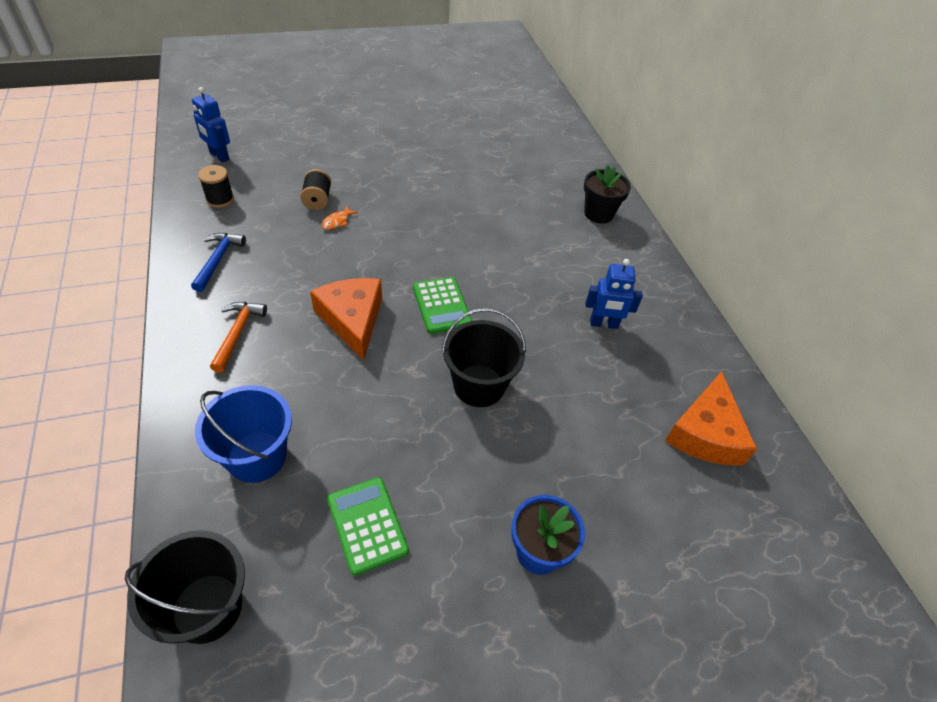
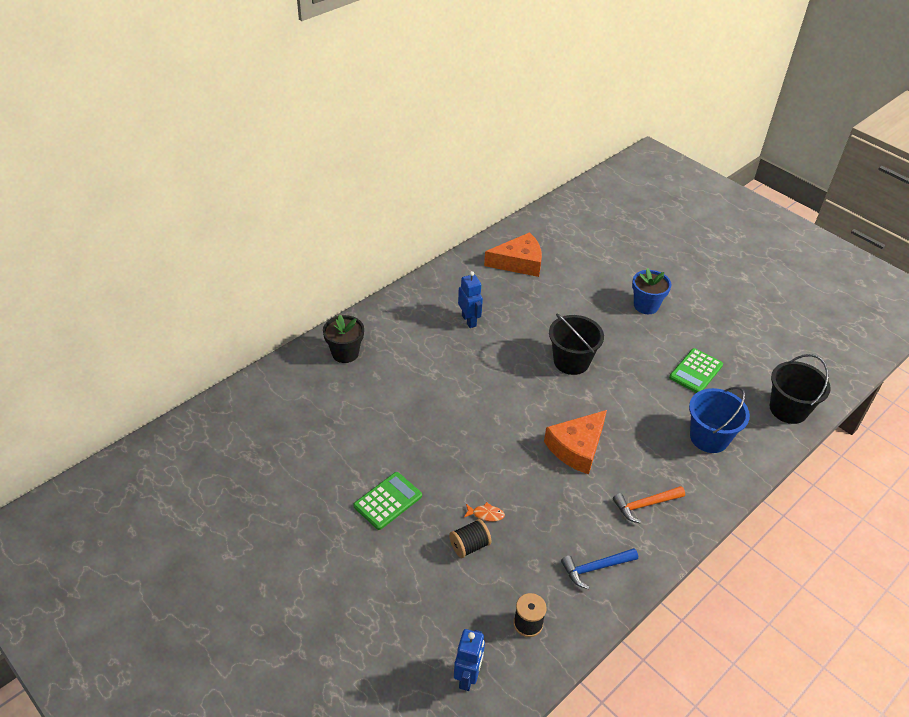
camera: 115 degrees left, 5 degrees down
(441, 305) = (522, 406): green calculator -> green calculator (388, 501)

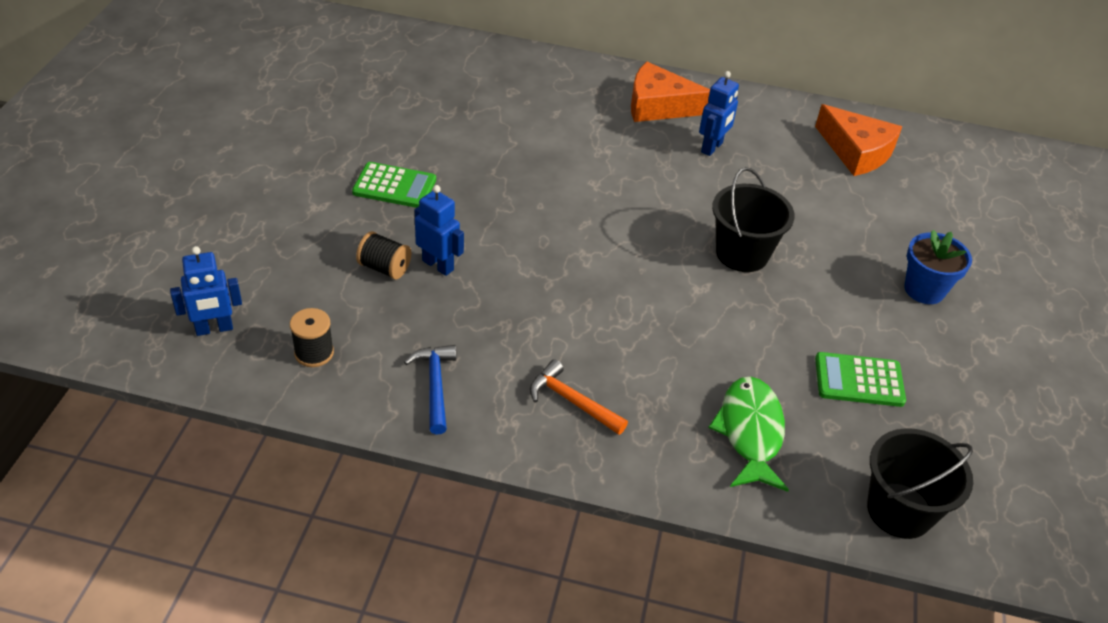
camera: 55 degrees right, 0 degrees up
(345, 353) = (564, 81): black flower pot -> none
(486, 514) = (438, 265): orange fish -> blue robot
(577, 447) = (606, 306): orange cheese -> orange cheese (659, 106)
(595, 568) = (435, 385): blue hammer -> blue hammer turned 45 degrees clockwise
(709, 437) = (750, 432): blue bucket -> green fish

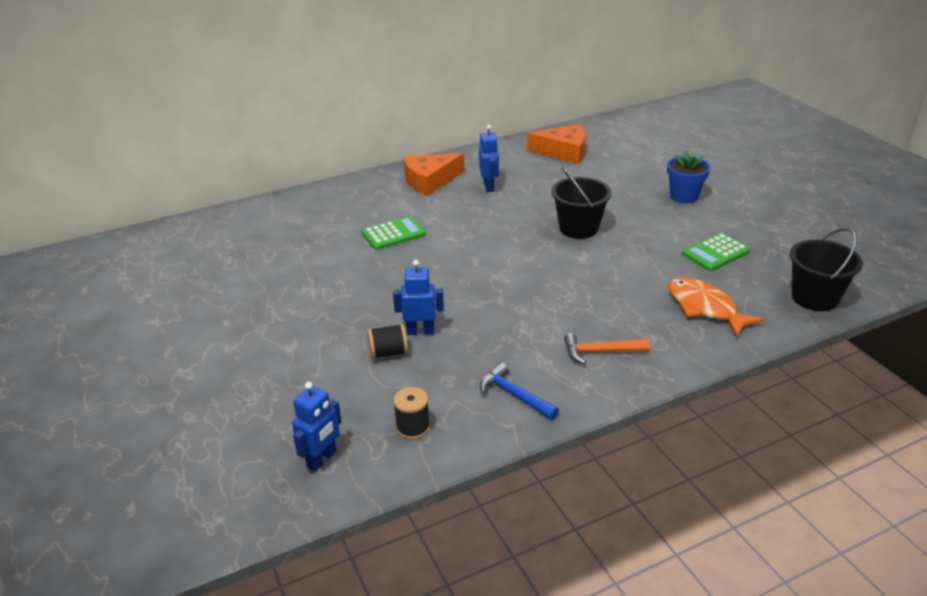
camera: 35 degrees left, 10 degrees down
(394, 186) = (328, 305): green calculator -> green calculator (393, 234)
(750, 432) = (705, 308): green fish -> orange fish

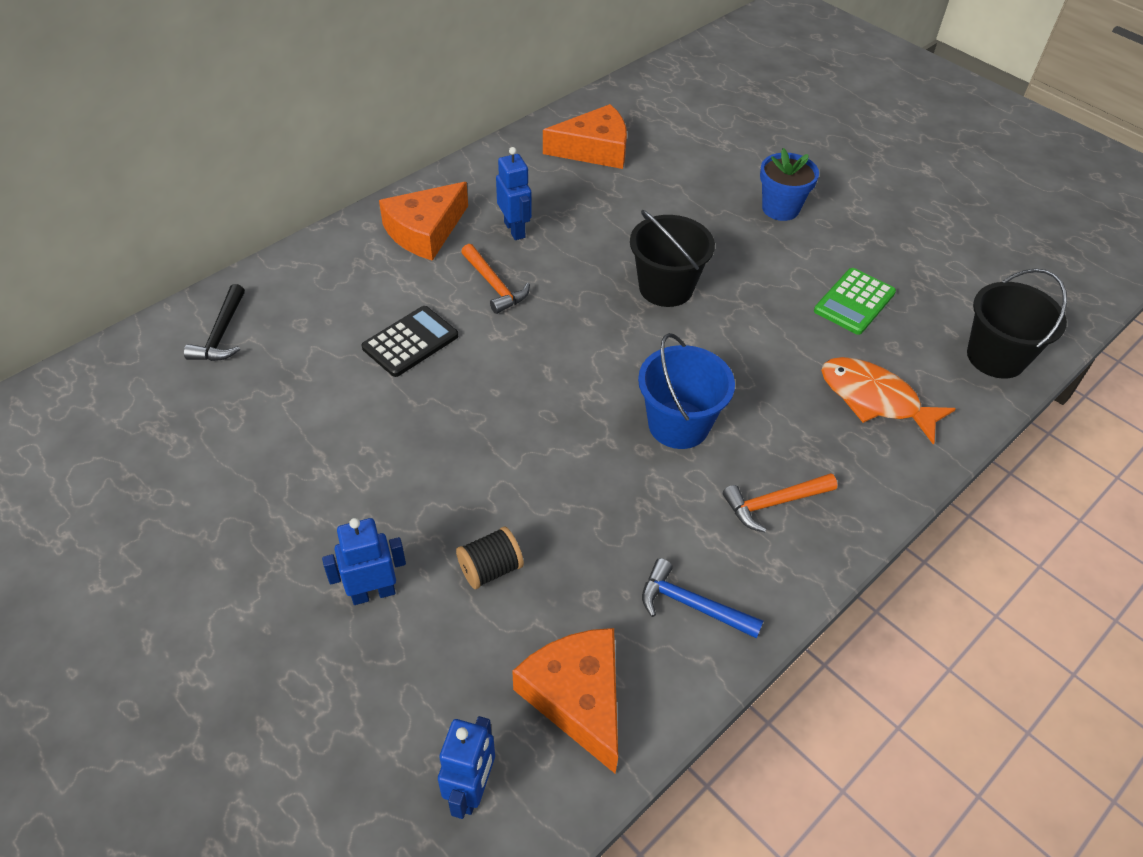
camera: 20 degrees left, 15 degrees up
(281, 215) = (221, 334): none -> black hammer
(393, 234) = (410, 342): green calculator -> black calculator
(413, 427) = (577, 697): black spool -> orange cheese
(420, 331) = (520, 519): blue robot -> blue robot (373, 593)
(461, 213) = (494, 285): none -> orange hammer
(552, 300) = (678, 424): none -> blue bucket

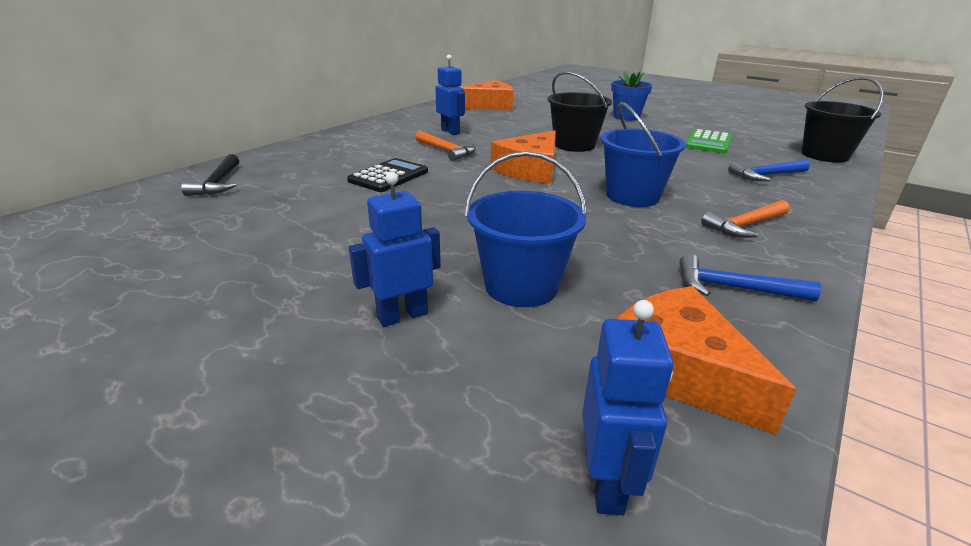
camera: 10 degrees left, 20 degrees down
(425, 231) = (383, 135): orange cheese -> orange cheese (530, 170)
(490, 569) = (521, 286): black spool -> blue bucket
(874, 399) = (766, 176): orange fish -> blue hammer

